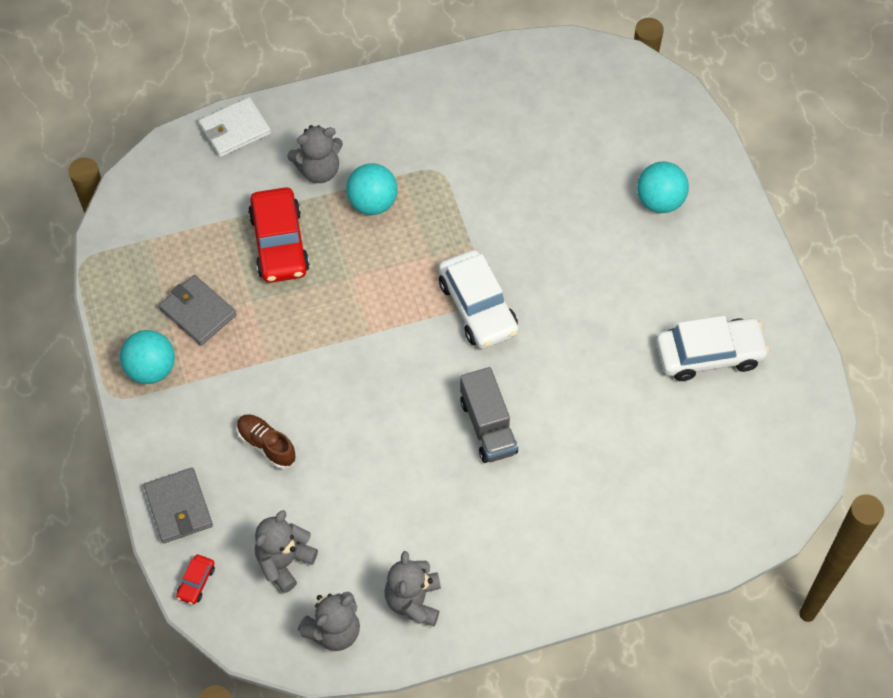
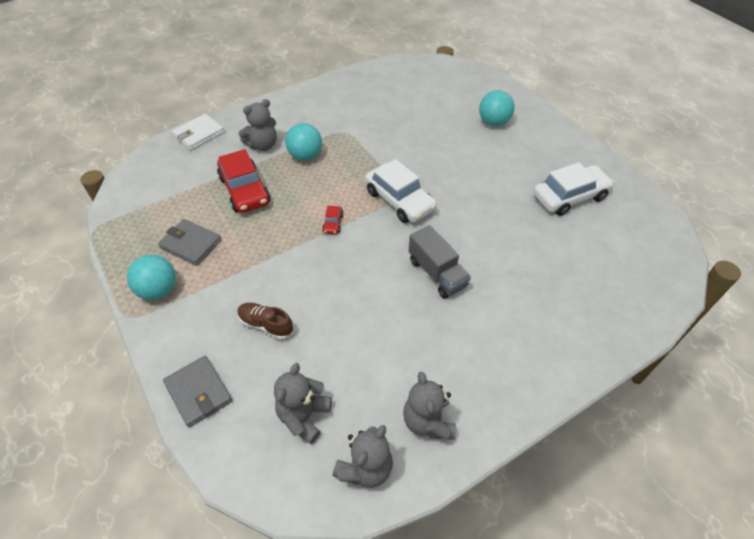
camera: 15 degrees left, 10 degrees down
(196, 582) = (226, 455): red car -> red car (333, 223)

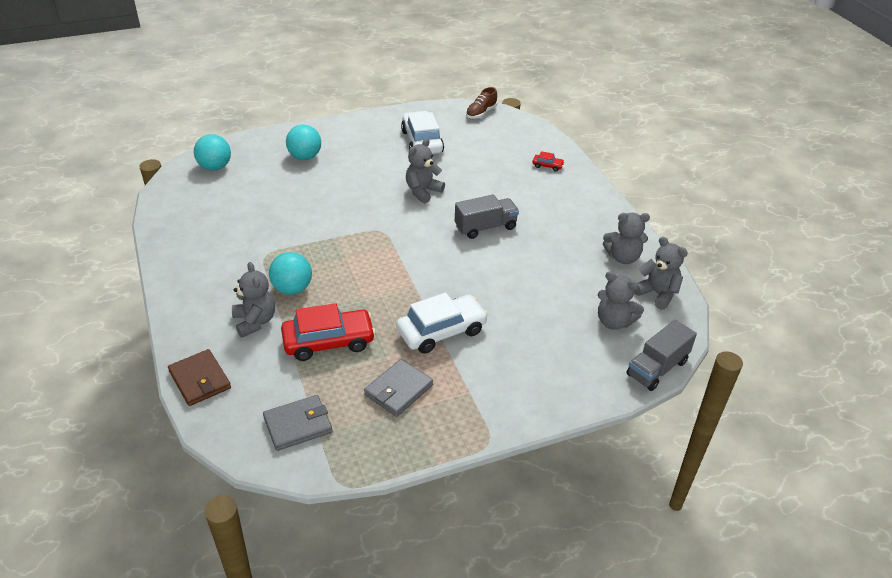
camera: 80 degrees left, 10 degrees down
(158, 290) = (458, 417): turquoise ball -> turquoise ball (215, 167)
(198, 392) = (585, 387): grey wallet -> grey wallet (298, 425)
(199, 134) = (200, 380): white wallet -> brown wallet
(230, 469) = (657, 368): none -> grey truck
(266, 325) = (520, 337): brown shoe -> brown shoe (481, 113)
(333, 223) = (405, 280): red car -> red car (547, 166)
(399, 200) = (390, 233): white car -> white car (441, 331)
(478, 213) = (423, 191): none -> grey teddy bear

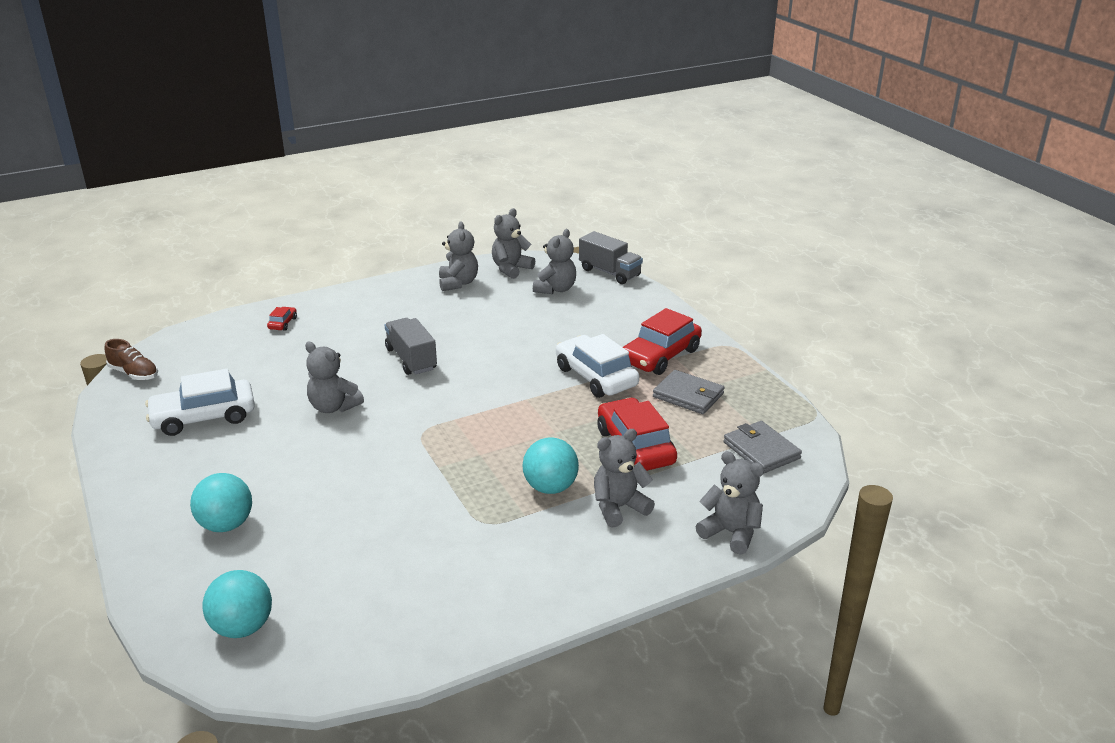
camera: 95 degrees left, 10 degrees down
(200, 380) = (730, 533): brown wallet -> grey teddy bear
(473, 382) = (660, 356): none -> red car

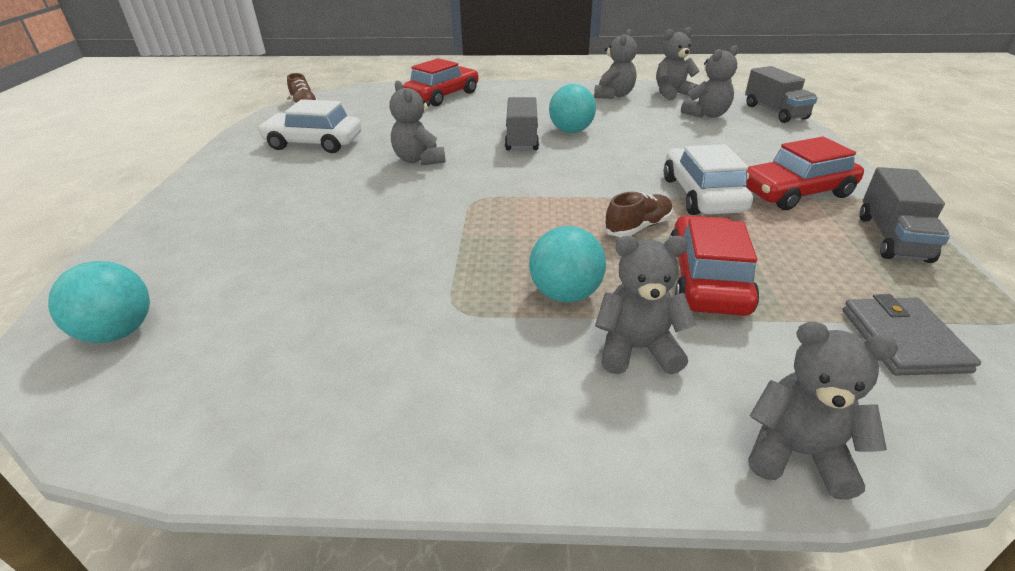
camera: 30 degrees right, 5 degrees up
(226, 525) = (228, 228): turquoise ball -> turquoise ball (571, 131)
(282, 323) = (442, 96): red car -> red car, size x2.28
(566, 419) = (638, 227): none -> brown shoe
(688, 395) = (813, 241): grey wallet -> none
(730, 533) = (797, 453): grey teddy bear -> grey teddy bear turned 45 degrees counterclockwise
(735, 378) = (892, 238): none -> grey truck

